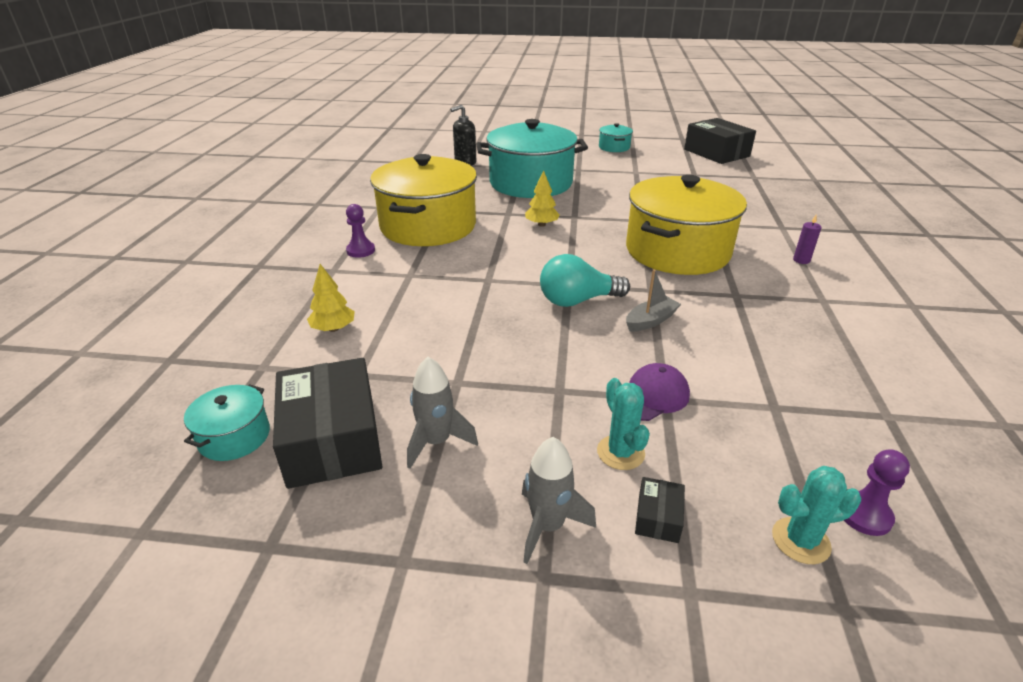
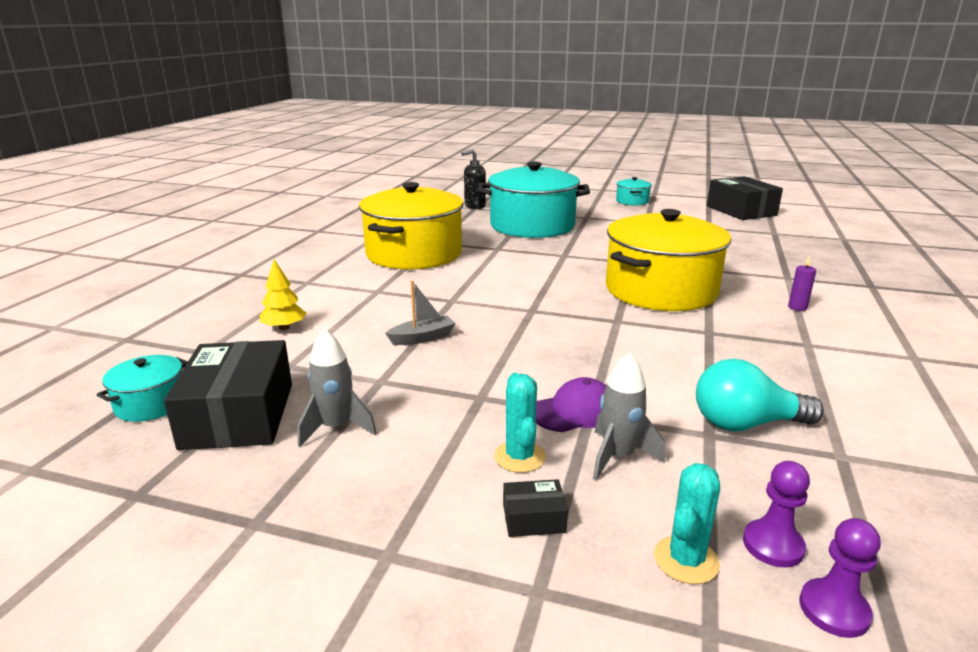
camera: 10 degrees right, 10 degrees down
(360, 250) = (340, 269): purple pawn -> purple pawn (834, 610)
(541, 225) = (527, 259): yellow tree -> none
(548, 526) = (413, 511): grey rocket -> grey rocket (618, 457)
(577, 301) = (535, 324): turquoise light bulb -> turquoise light bulb (746, 424)
(650, 321) = (604, 347): grey boat -> grey boat (422, 338)
(658, 517) = (533, 518): black box -> black box turned 60 degrees clockwise
(800, 541) = (686, 560): turquoise cactus -> turquoise cactus turned 60 degrees counterclockwise

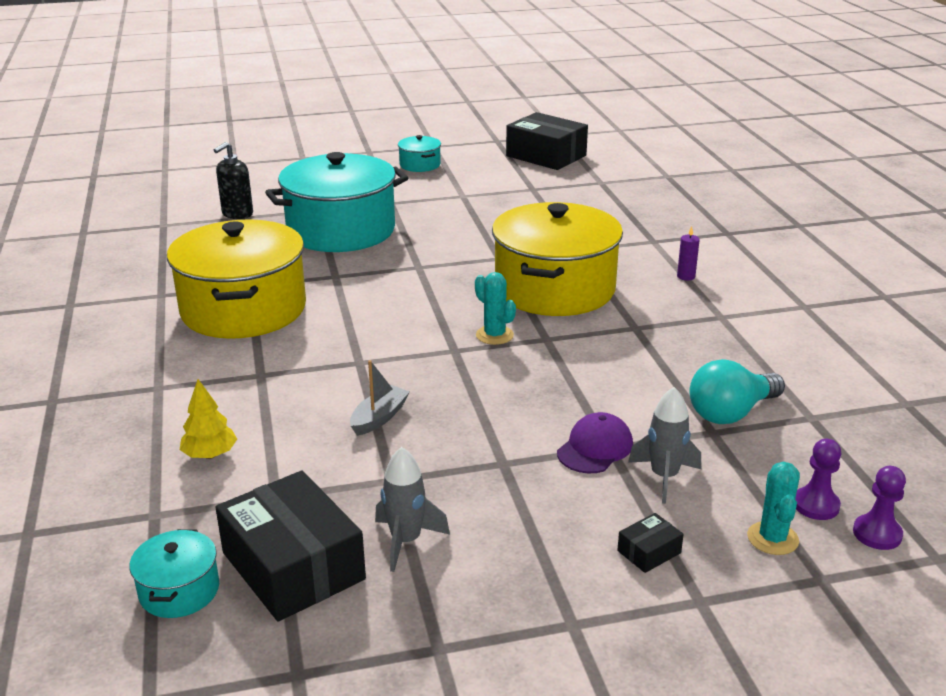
camera: 30 degrees left, 5 degrees up
(519, 457) = (591, 506): turquoise cactus -> turquoise cactus (494, 335)

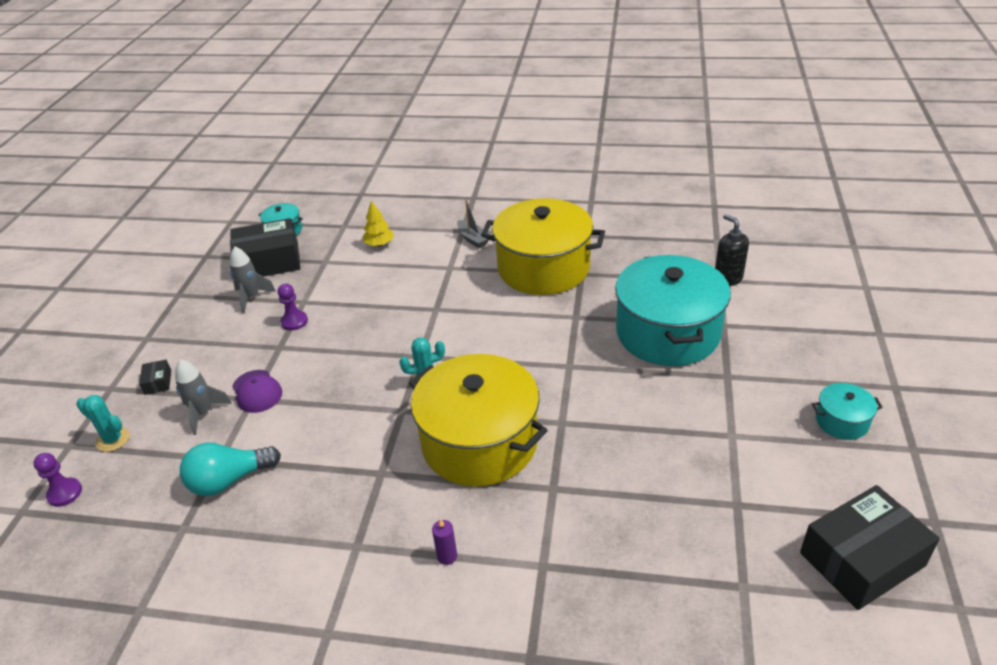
camera: 115 degrees right, 10 degrees up
(379, 418) = (365, 307): grey boat -> grey boat (472, 239)
(731, 413) = (229, 480): turquoise light bulb -> turquoise light bulb turned 105 degrees counterclockwise
(816, 505) = (113, 476): purple pawn -> purple pawn (294, 321)

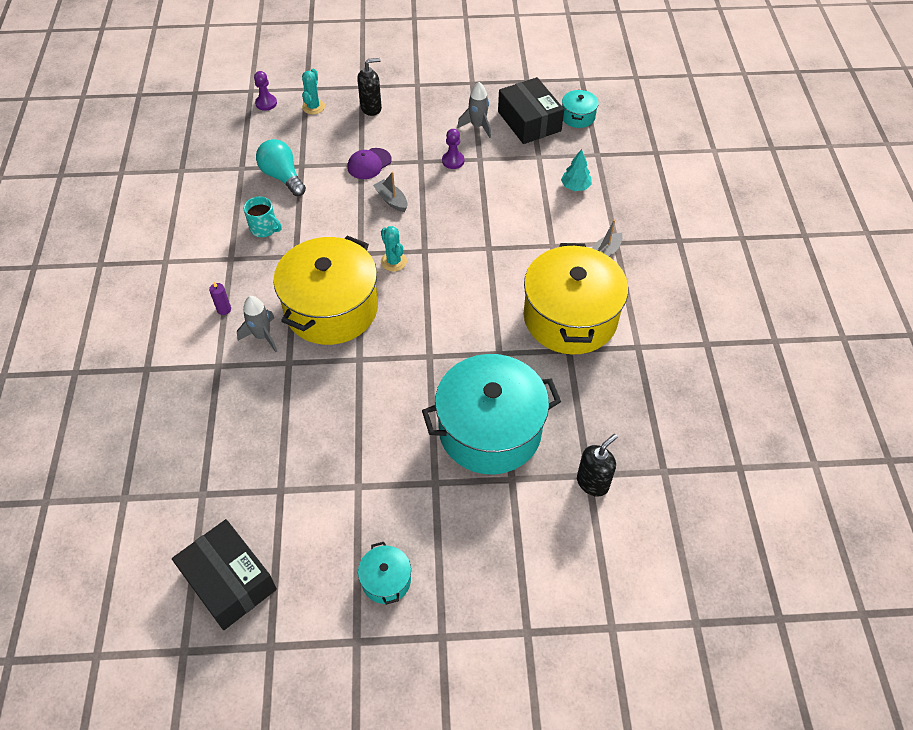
camera: 75 degrees right, 15 degrees up
(158, 382) = (371, 108): black box -> black soap dispenser
(203, 413) = (343, 142): grey rocket -> grey rocket (262, 336)
(317, 504) = (264, 228): none -> turquoise mug
(329, 376) = (391, 200): none -> grey boat
(379, 244) = (575, 186): yellow tree -> turquoise tree

